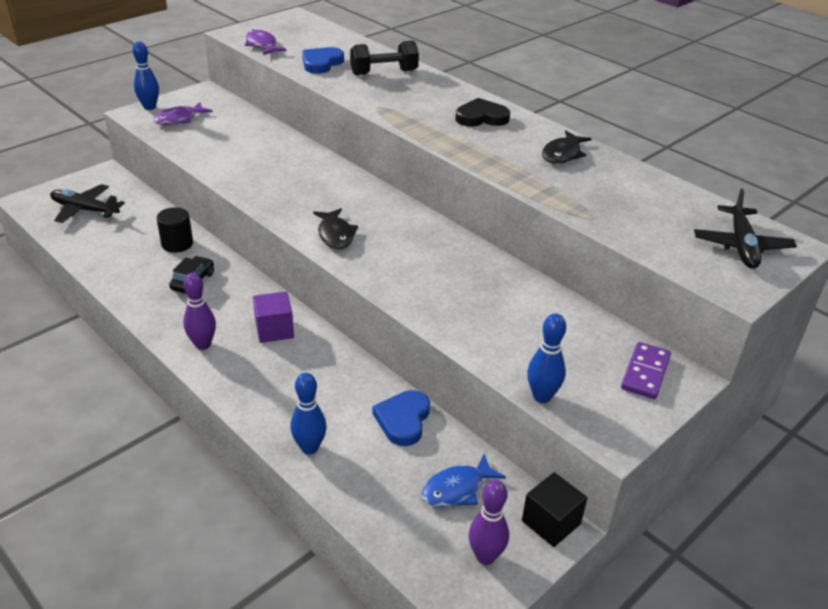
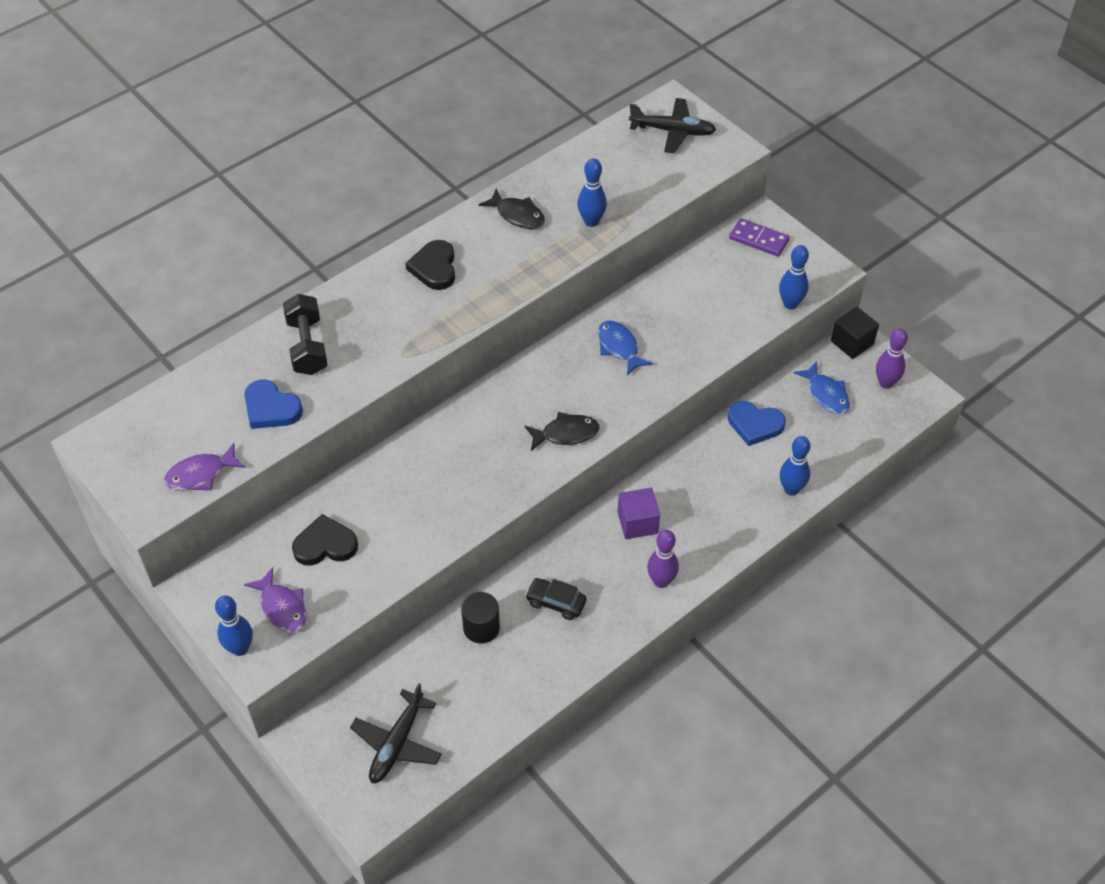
camera: 85 degrees left, 15 degrees up
(231, 131) = (325, 545): none -> black heart
(448, 266) = (619, 347): none -> blue fish
(569, 193) = (591, 221): none -> blue bowling pin

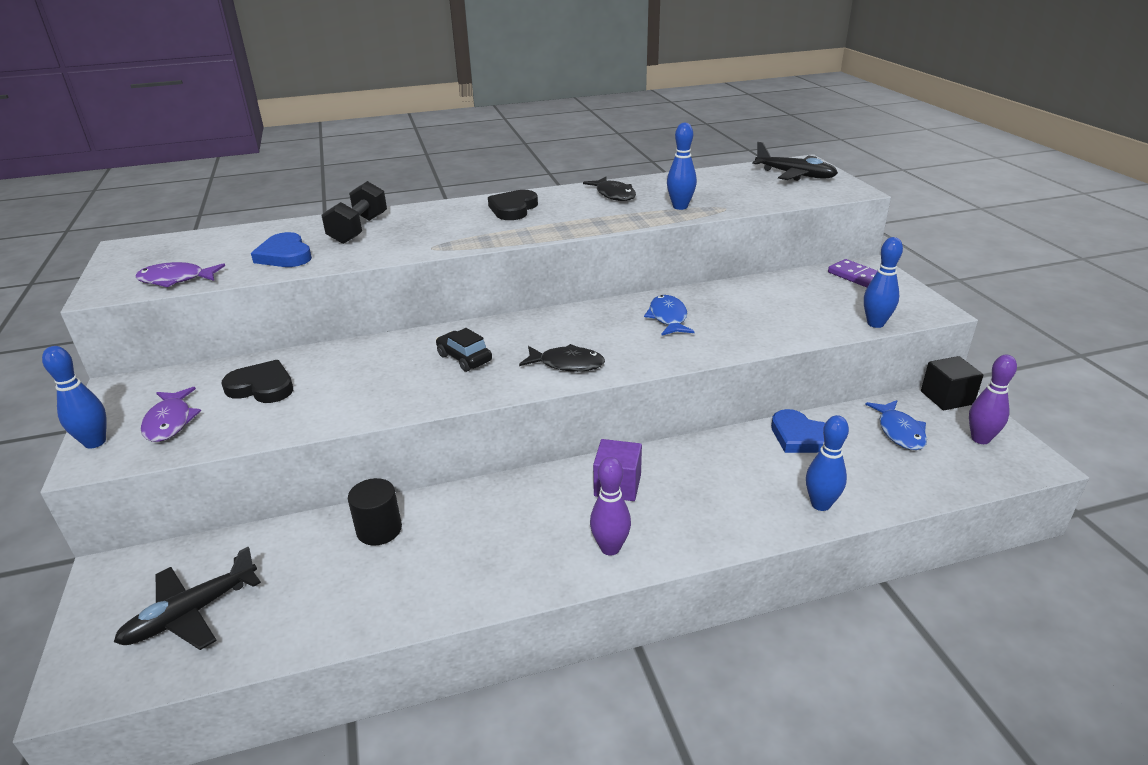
camera: 25 degrees right, 20 degrees down
(556, 602) = (476, 531): black car -> black car (464, 358)

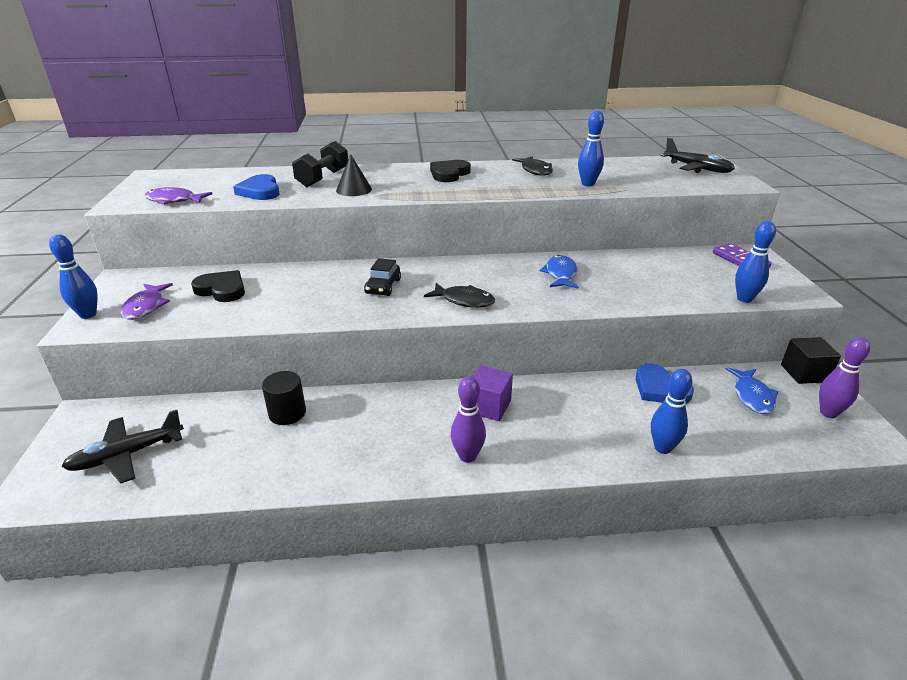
camera: 10 degrees right, 0 degrees up
(404, 241) = (354, 190): none -> black cone
(464, 358) = (383, 287): black car -> black car turned 135 degrees counterclockwise

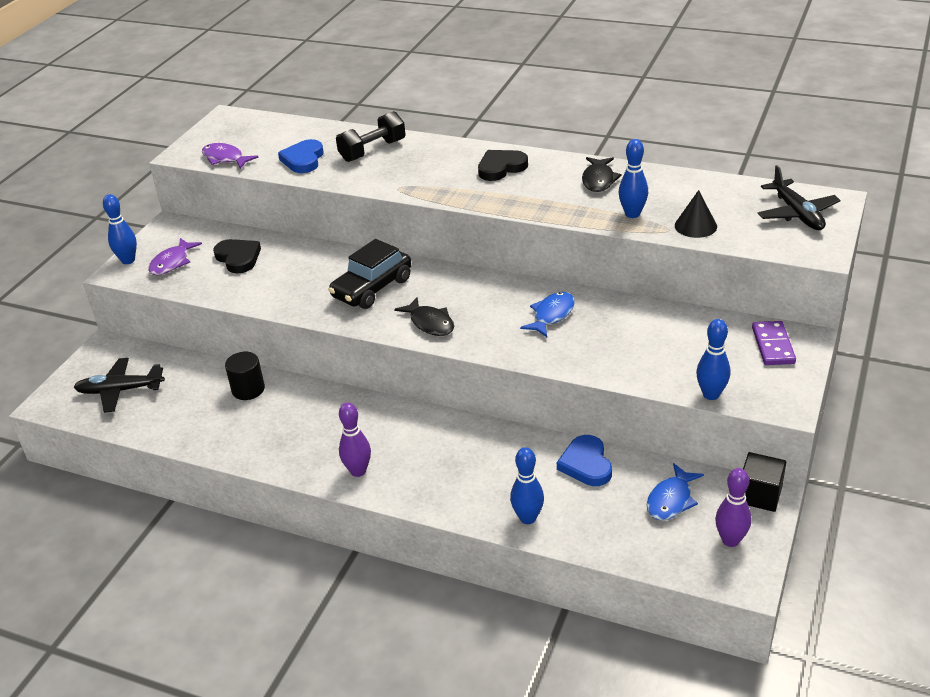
camera: 30 degrees right, 5 degrees up
(354, 190) = (388, 174): black cone -> black cone (695, 226)
(383, 287) = (372, 288): black car -> black car, size x1.67
(489, 406) = (412, 433): purple cube -> none

